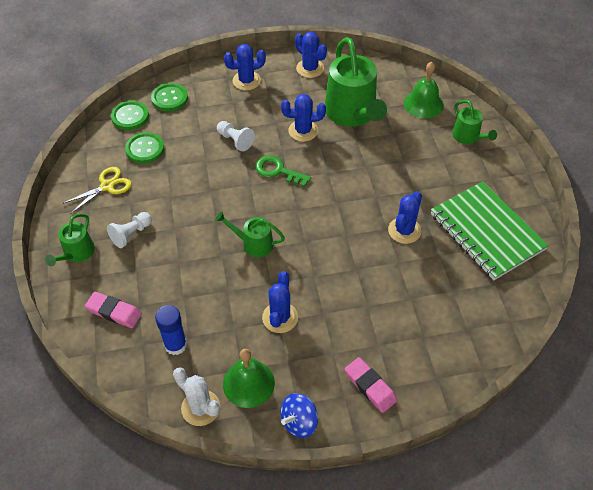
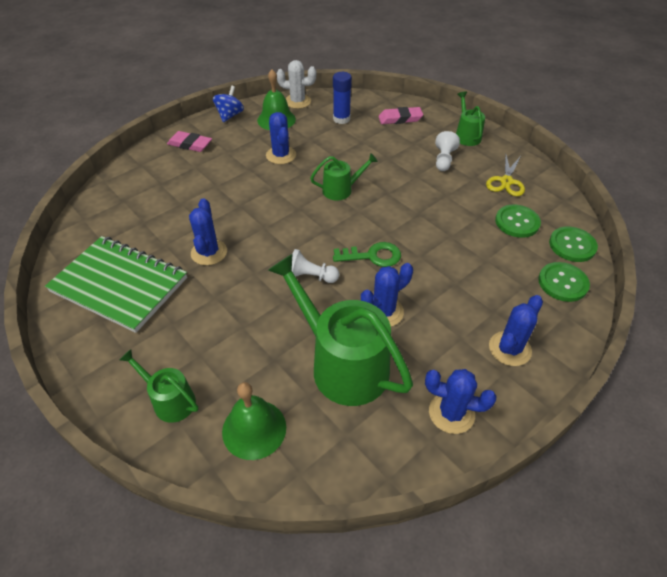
camera: 150 degrees right, 5 degrees down
(235, 140) = (444, 267): white pawn -> white pawn (311, 276)

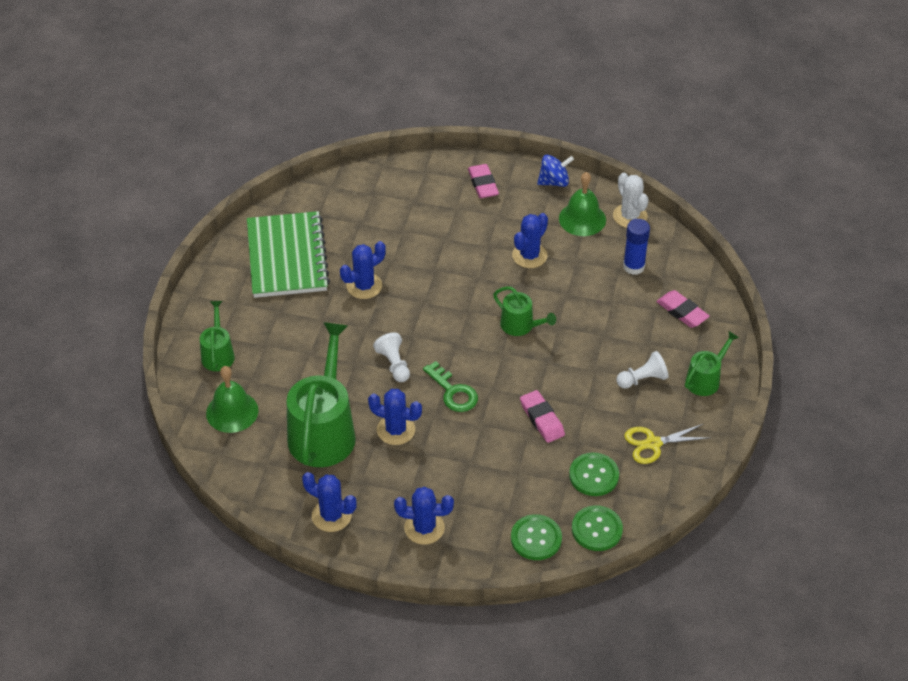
camera: 55 degrees right, 0 degrees up
(441, 222) = (542, 419): none -> pink eraser
(451, 413) = (331, 515): blue cactus -> blue cactus turned 45 degrees counterclockwise

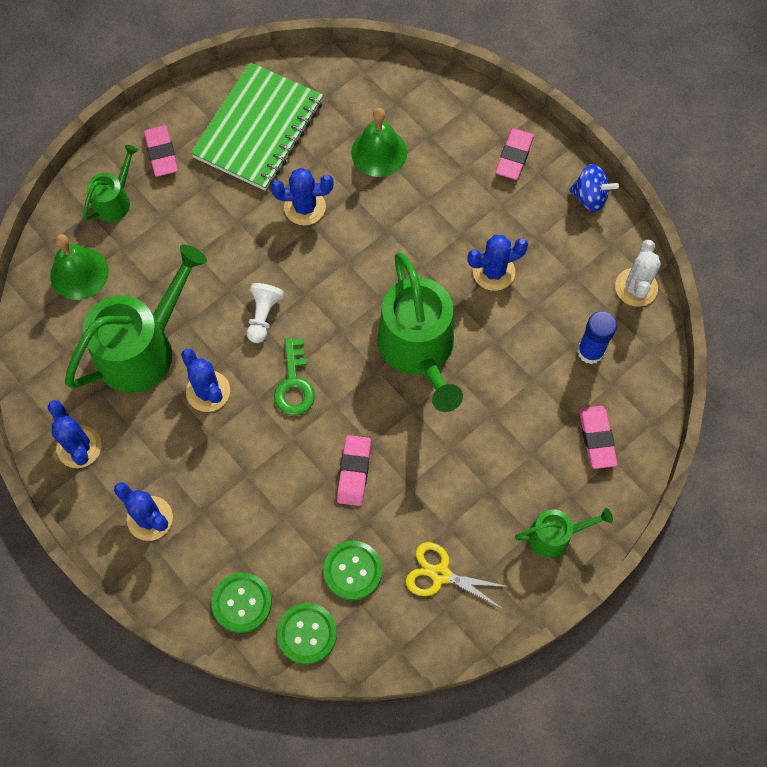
camera: 35 degrees right, 20 degrees up
(227, 308) = (161, 153): none -> pink eraser
(520, 326) = (419, 349): green watering can -> green watering can, size x1.96
(582, 219) = (583, 260): green bell -> green bell (379, 152)
(642, 379) = (490, 492): white pawn -> none

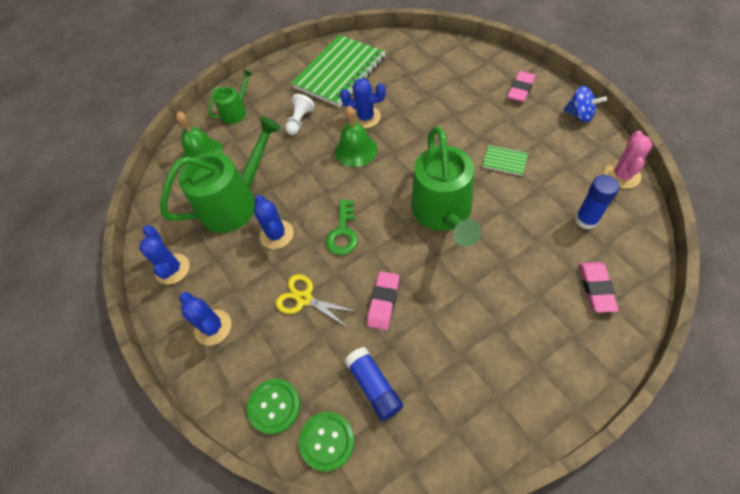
camera: 15 degrees right, 10 degrees down
(161, 153) = (273, 86): pink eraser -> none
(263, 316) = (326, 185): white pawn -> white pawn (300, 121)
(352, 571) = (374, 386): green button -> blue glue stick
(379, 152) = (422, 86): green bell -> green bell (356, 150)
(440, 574) = (453, 397): yellow scissors -> yellow scissors (304, 299)
(493, 272) = (504, 161): blue cactus -> green notebook
(555, 535) = (561, 370): green watering can -> none
(636, 287) = (622, 175): white cactus -> pink cactus

